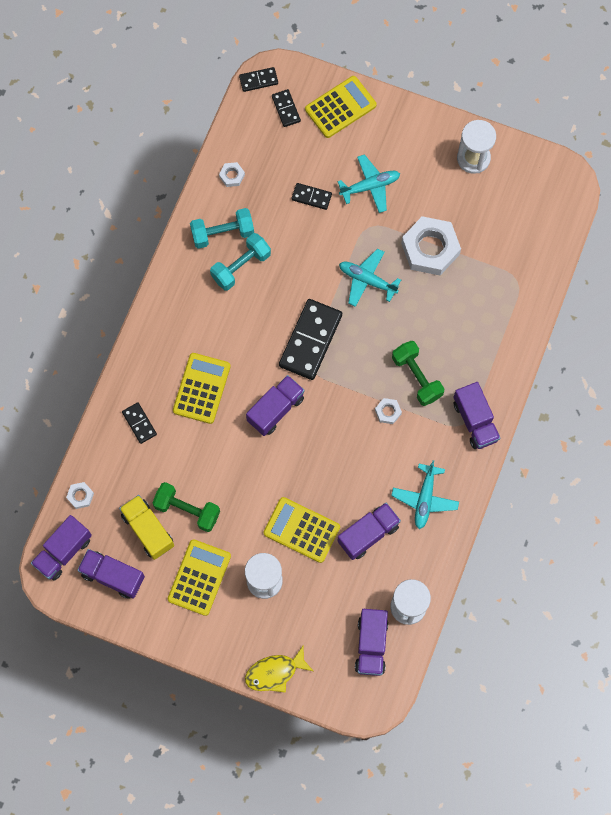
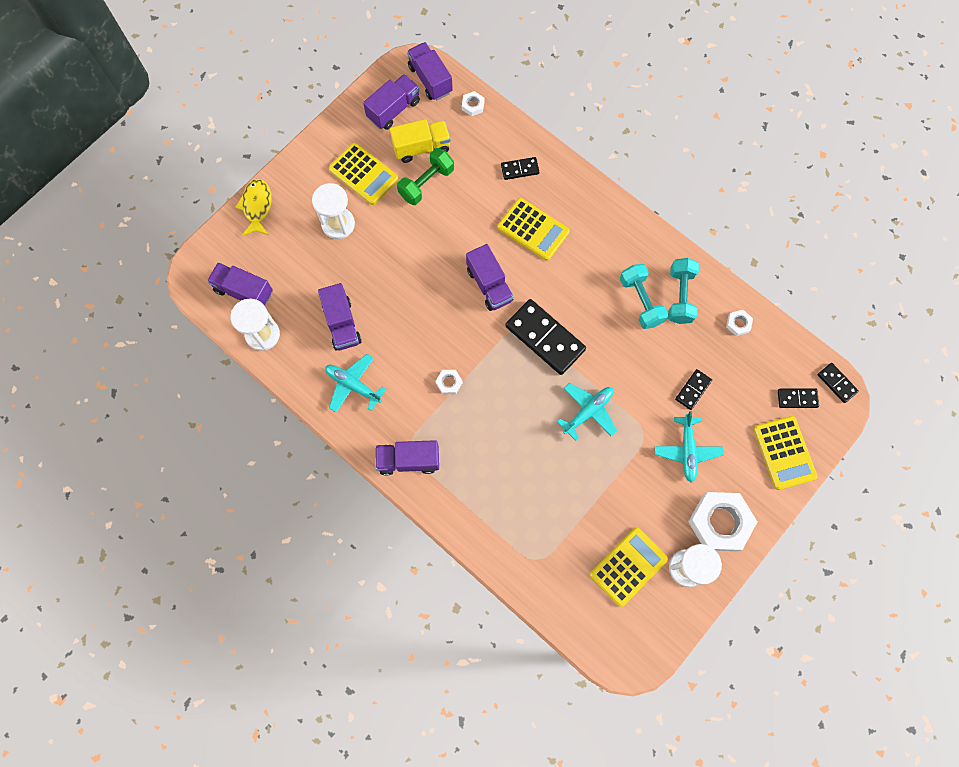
camera: 110 degrees right, 0 degrees up
(258, 80) = (837, 383): black domino -> black domino turned 45 degrees counterclockwise
(301, 530) = (369, 269): yellow calculator -> yellow calculator (628, 566)
(416, 377) = (473, 422): green dumbbell -> none
(430, 248) = (601, 485): white nut -> white nut (720, 522)

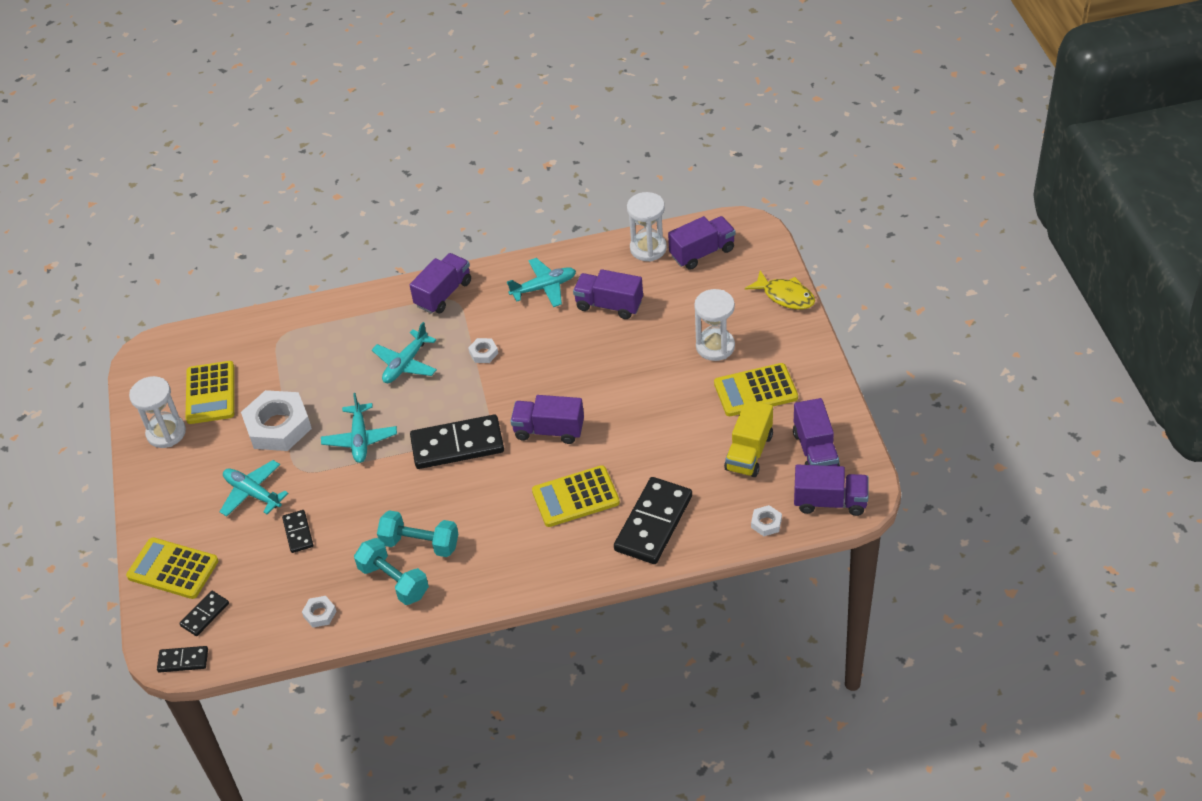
camera: 130 degrees right, 25 degrees down
(426, 183) = (703, 436): green dumbbell -> none
(497, 434) = (406, 364): none -> turquoise plane
(520, 169) = (653, 523): black domino -> black domino, size x2.00
(720, 522) = (173, 479): white nut -> white nut (278, 426)

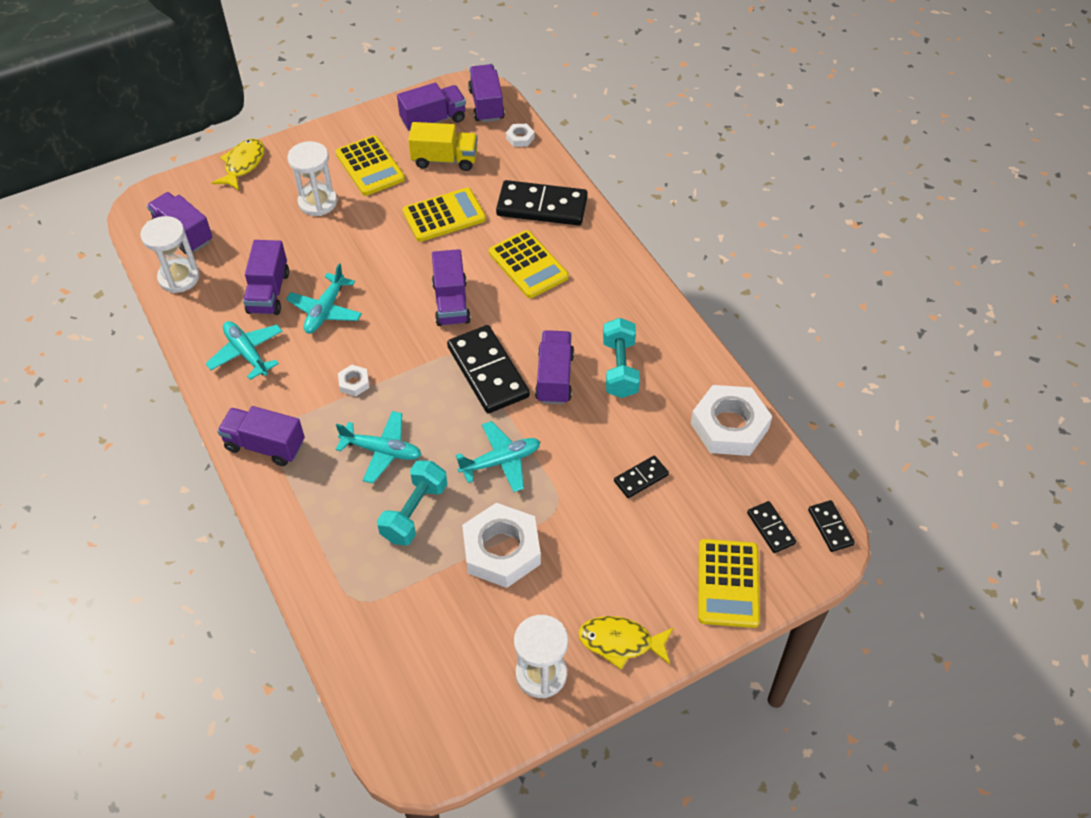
camera: 110 degrees left, 5 degrees up
(163, 486) = (621, 642): none -> yellow fish
(205, 615) = (771, 528): black domino -> black domino turned 45 degrees clockwise
(210, 393) = (466, 647): yellow calculator -> yellow calculator (444, 216)
(253, 493) = (603, 541): turquoise plane -> turquoise plane (325, 310)
(320, 614) = (729, 426): white nut -> white nut, size x2.28
(394, 581) = (670, 377): turquoise dumbbell -> turquoise dumbbell (414, 512)
(430, 492) = (554, 378): none -> purple truck

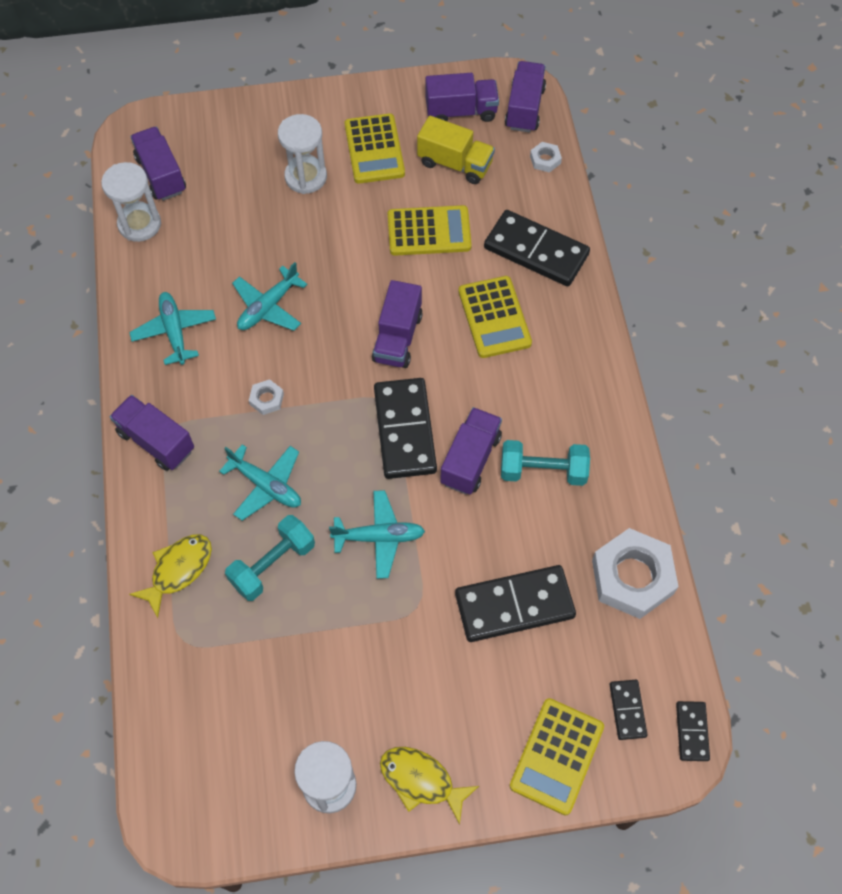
camera: 20 degrees right, 10 degrees up
(243, 165) = (247, 110): yellow fish -> yellow fish (178, 570)
(268, 292) = (220, 268): purple truck -> none
(501, 550) = (342, 636): white nut -> none
(620, 368) = (543, 471): turquoise dumbbell -> turquoise dumbbell turned 75 degrees clockwise
(641, 478) = (514, 605): black domino -> black domino, size x2.00

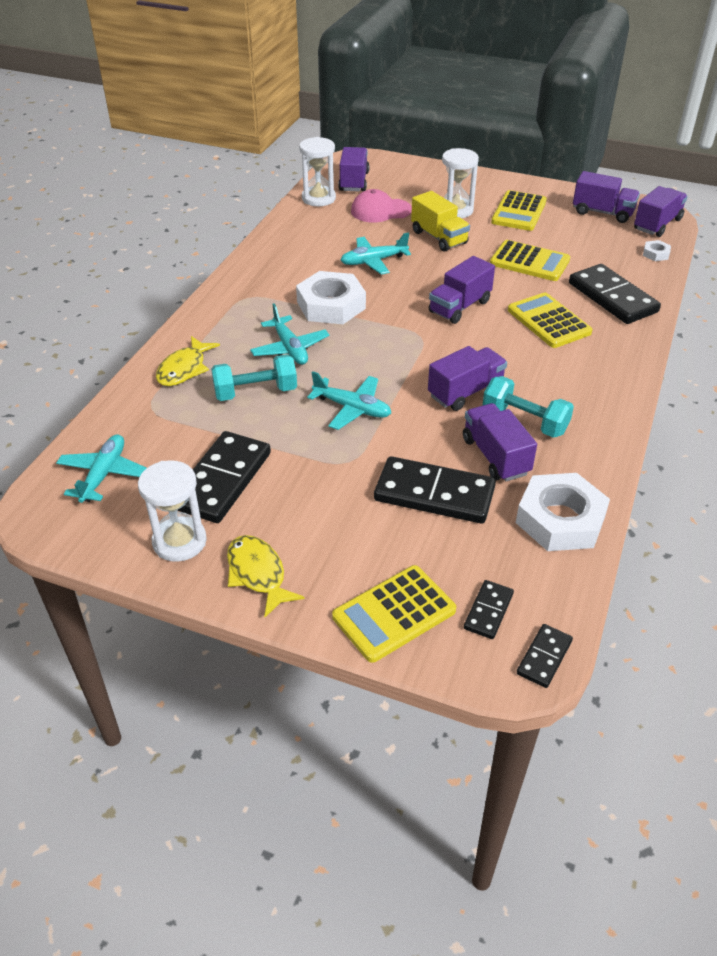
camera: 30 degrees right, 20 degrees down
(156, 441) = (232, 299): purple truck -> purple truck (495, 456)
(174, 331) = (296, 252): turquoise plane -> turquoise plane (104, 474)
(178, 570) = (184, 369): yellow fish -> yellow fish turned 135 degrees clockwise
(224, 215) = (380, 210): none -> pink cap
(266, 399) = (331, 305): white nut -> white nut, size x2.28
(404, 430) = (424, 357): black domino -> black domino (222, 480)
(455, 163) = (578, 235): yellow truck -> yellow truck (439, 237)
(494, 317) = (548, 321): yellow calculator -> yellow calculator turned 135 degrees clockwise

